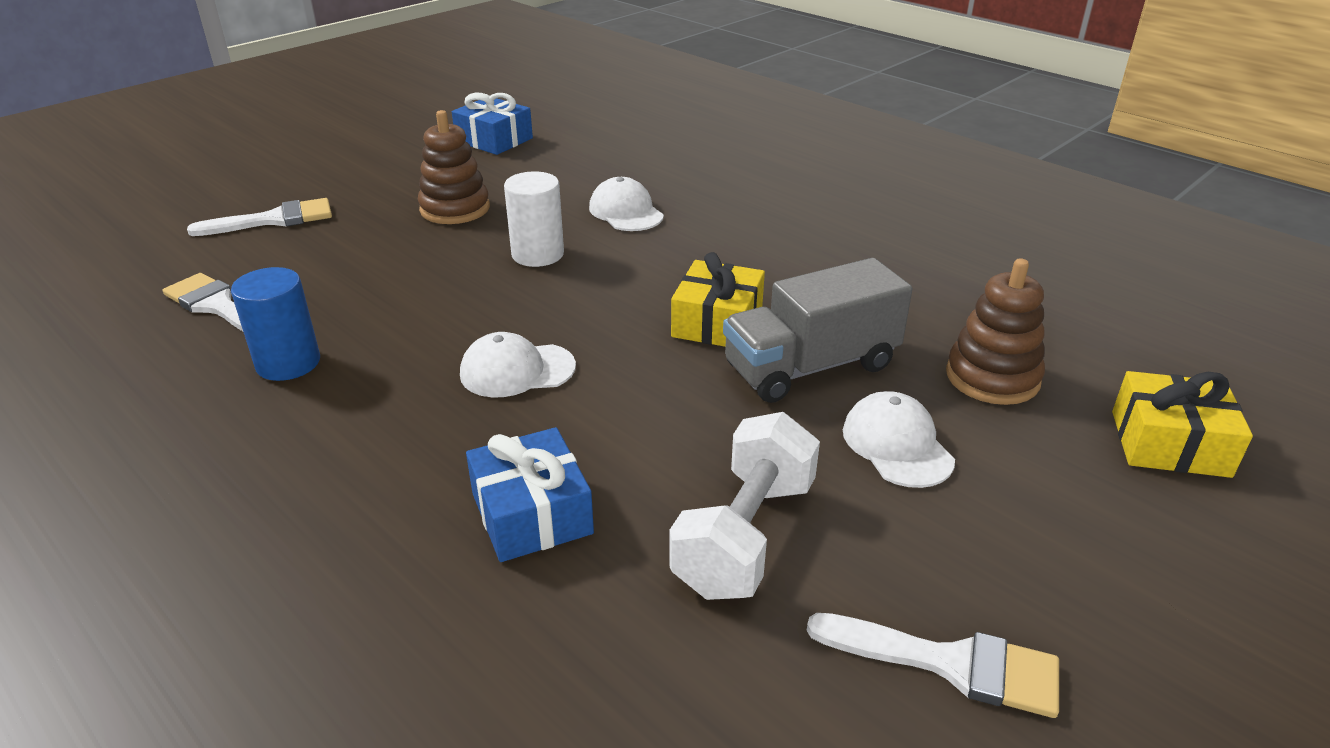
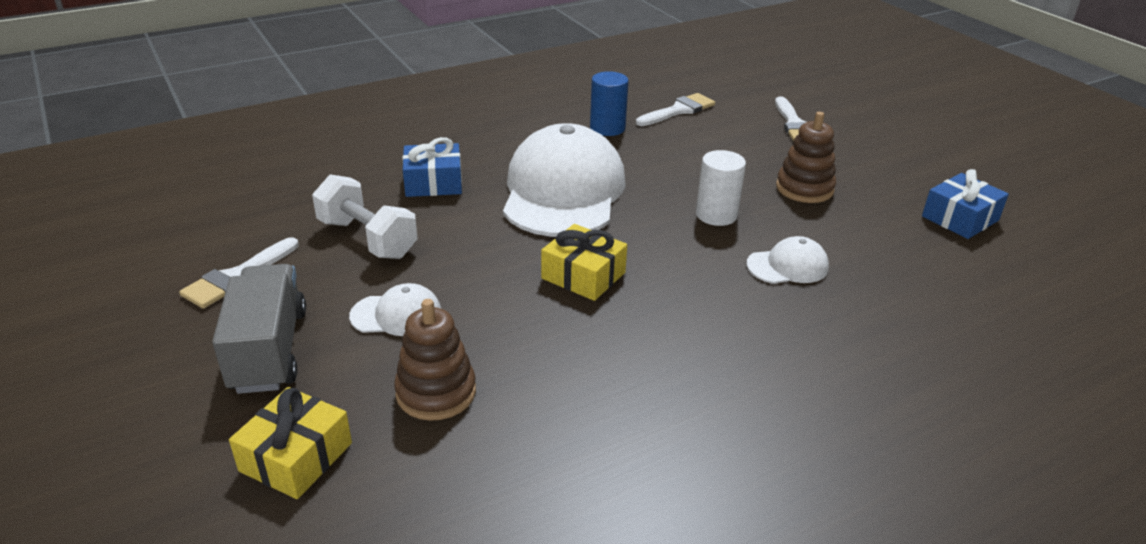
camera: 105 degrees right, 0 degrees up
(517, 370) = (563, 191): white cap -> white cap, size x2.26
(811, 367) = (503, 303): grey truck -> grey truck (269, 350)

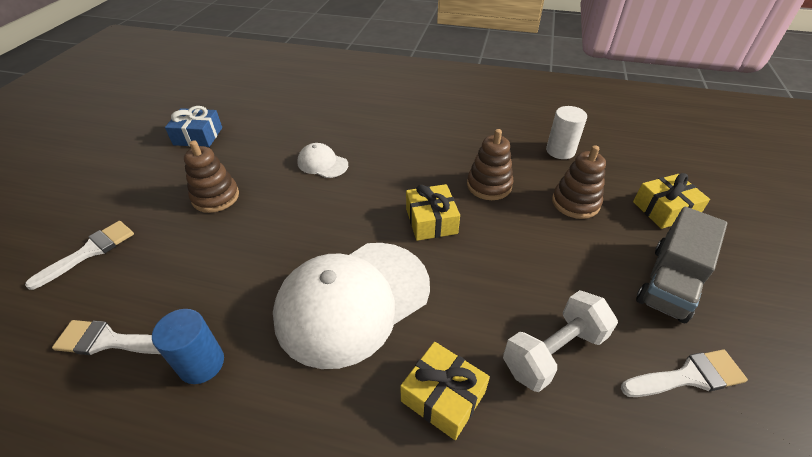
camera: 135 degrees left, 10 degrees up
(367, 239) = (553, 352): white dumbbell -> white dumbbell turned 60 degrees clockwise
(396, 315) = (570, 261): white cap -> none
(433, 183) = (443, 396): blue gift -> yellow gift
(570, 351) = (489, 185): none -> brown stacking toy
(716, 215) = (296, 212): white cylinder -> white cylinder (560, 151)

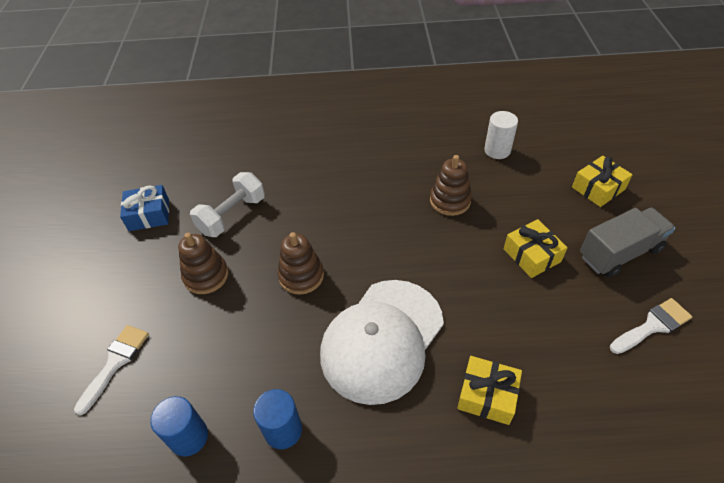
camera: 15 degrees left, 5 degrees up
(109, 341) = (189, 437): white brush -> blue cylinder
(322, 163) = (290, 215): white cap -> none
(431, 221) = (415, 248): yellow gift -> yellow gift (532, 255)
(553, 352) = (554, 335): white dumbbell -> white dumbbell (232, 215)
(575, 203) = (527, 199): brown stacking toy -> brown stacking toy (301, 276)
(669, 282) = (619, 253): grey truck -> grey truck turned 135 degrees counterclockwise

